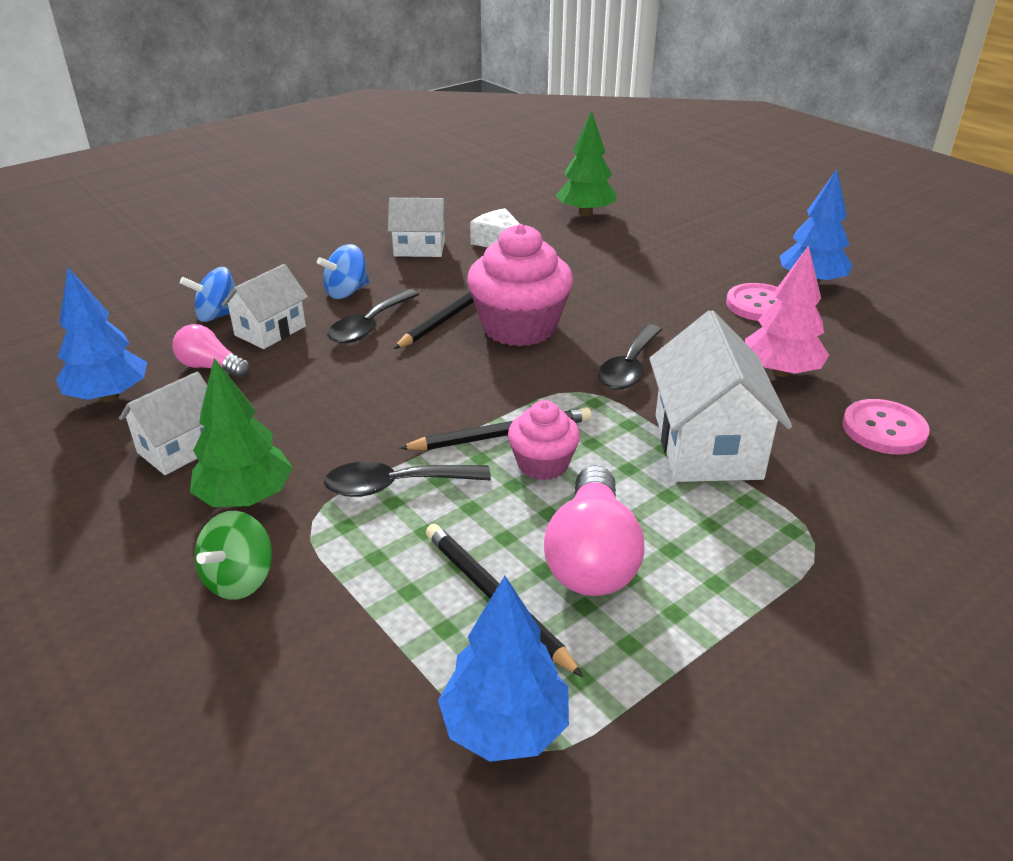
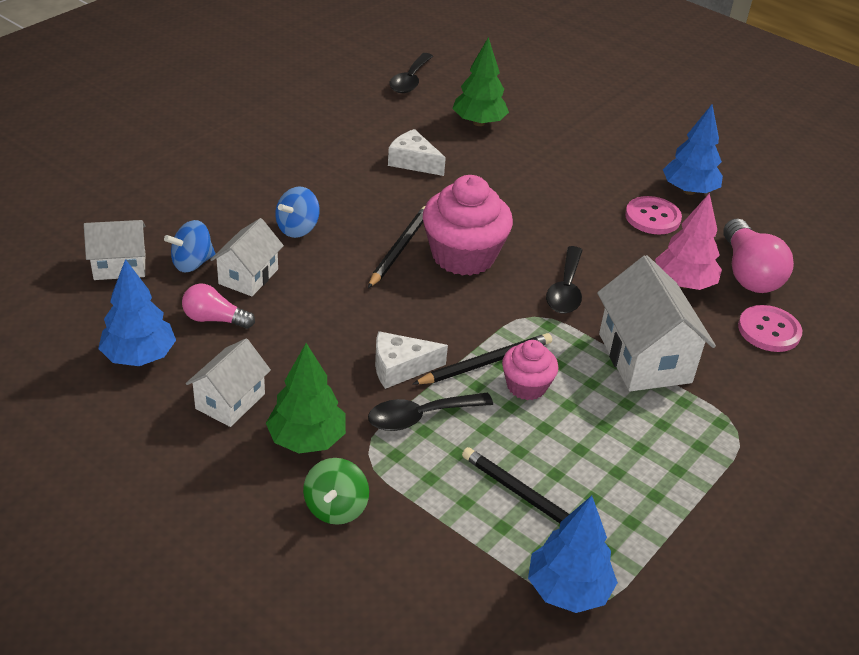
camera: 15 degrees left, 5 degrees up
(369, 326) = (334, 264): black spoon -> black spoon (410, 80)
(395, 431) = (400, 368): none -> white cheese
(419, 248) = (343, 173): white house -> white house (119, 266)
(591, 557) = (587, 460): pink light bulb -> pink light bulb (748, 273)

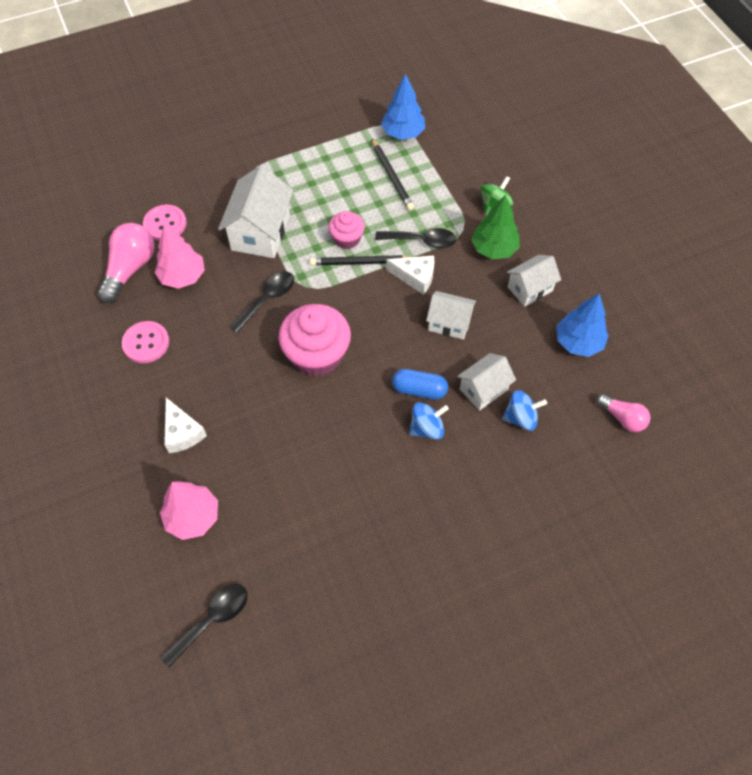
camera: 150 degrees left, 20 degrees up
(119, 266) = (576, 434): white house -> white house (449, 323)
(214, 319) = (520, 357): pink light bulb -> pink light bulb (622, 418)
(325, 257) = (419, 390): none -> blue capsule
(399, 248) = (360, 379): black pencil -> none
(413, 162) = (289, 479): white cheese -> white cheese (182, 432)
(478, 122) = (193, 517): green tree -> pink tree
(689, 190) = (90, 361): blue tree -> none

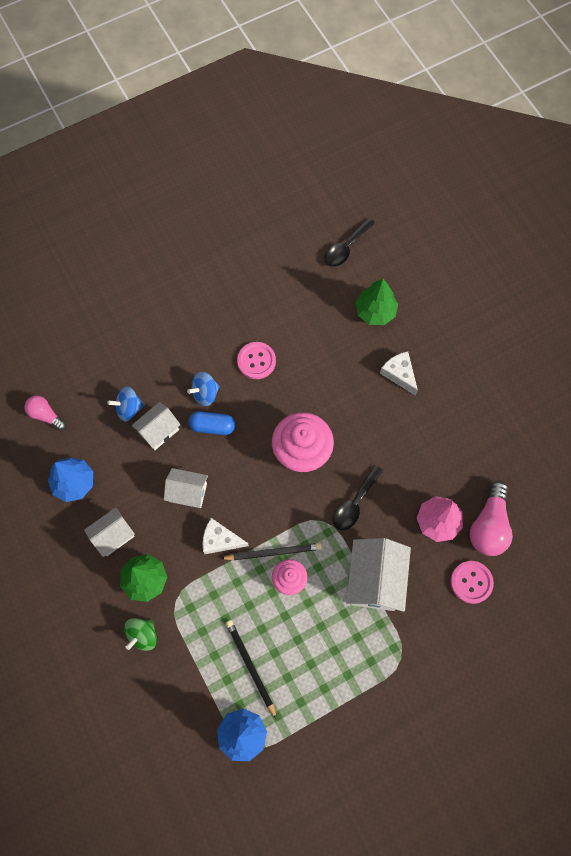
camera: 175 degrees right, 10 degrees up
(146, 343) = (451, 450): pink button -> pink button (256, 361)
(193, 517) = (375, 312): pink tree -> green tree
(422, 241) = (215, 583): black spoon -> none

